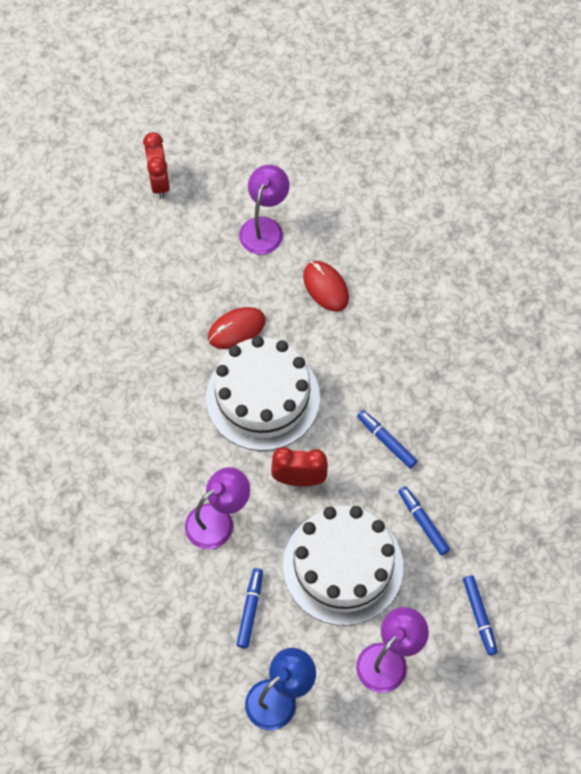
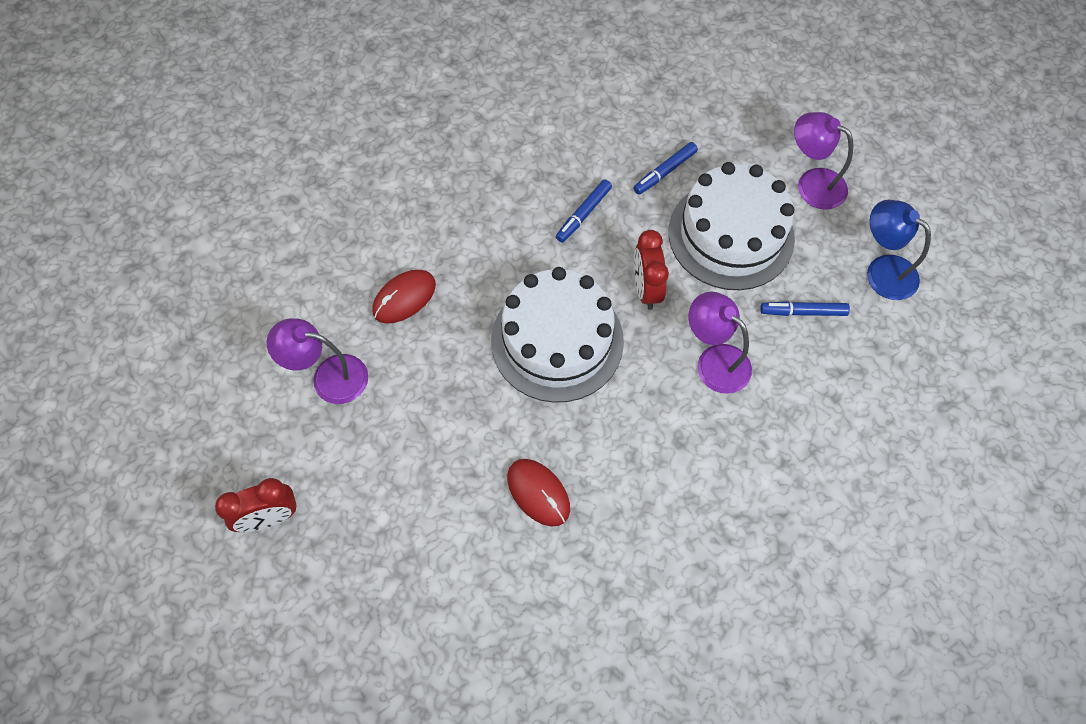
camera: 100 degrees left, 0 degrees up
(236, 329) = (474, 384): red mouse -> red mouse (538, 493)
(479, 616) = (746, 117): blue marker -> none

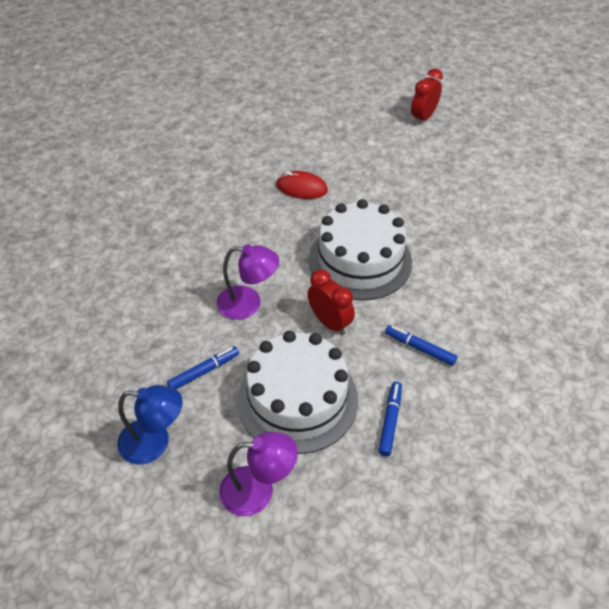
camera: 145 degrees right, 15 degrees down
(328, 377) = (467, 177): purple lamp -> none
(404, 298) = (475, 232): red mouse -> none
(583, 214) = (420, 348): blue marker -> blue marker turned 60 degrees counterclockwise

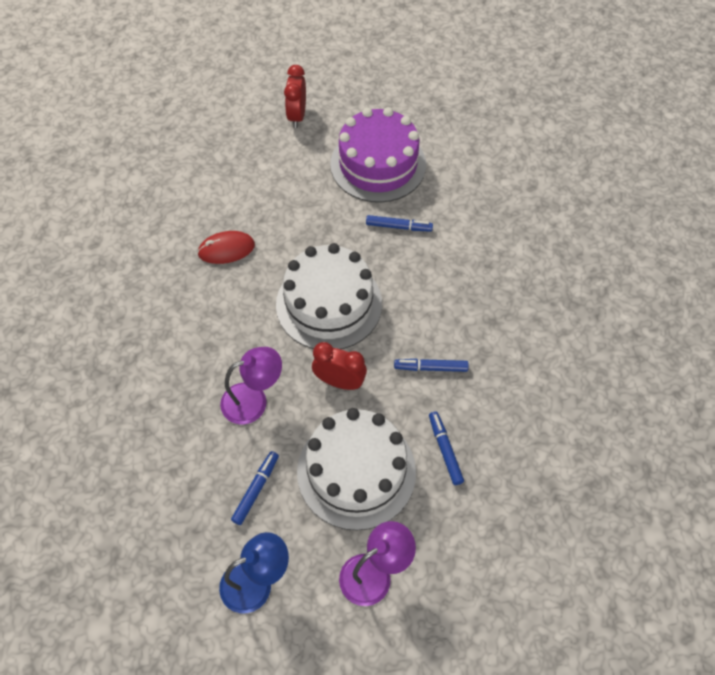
camera: 30 degrees left, 10 degrees up
(460, 228) = (398, 227): none -> blue marker
(472, 175) = (378, 164): none -> purple cake

